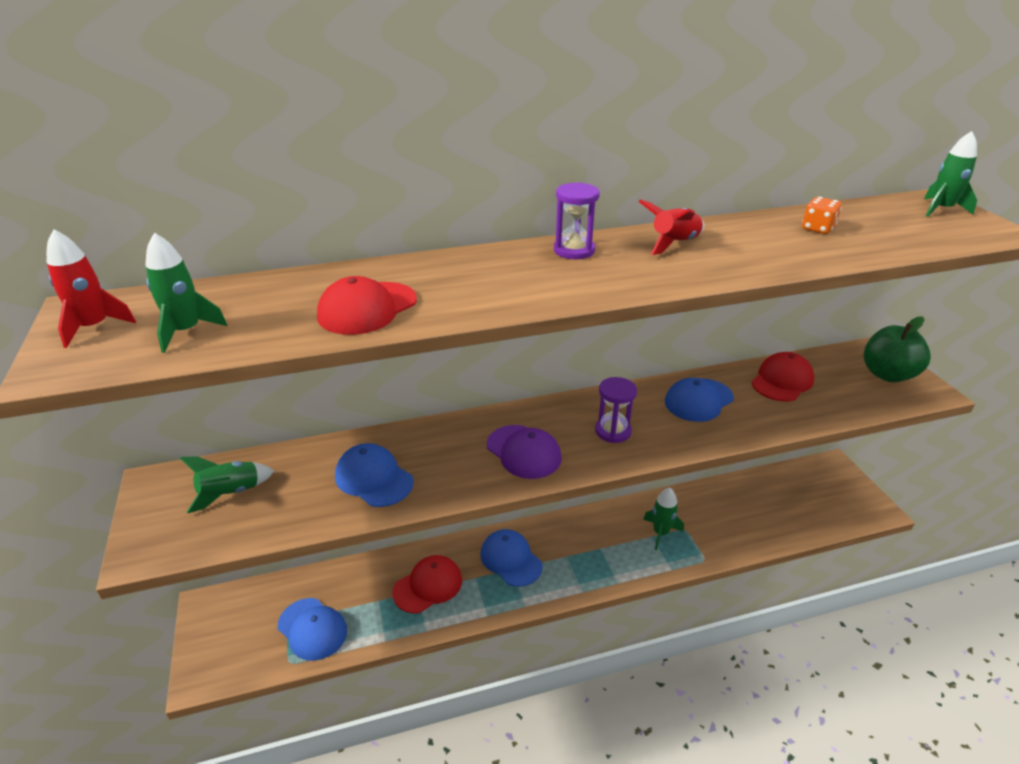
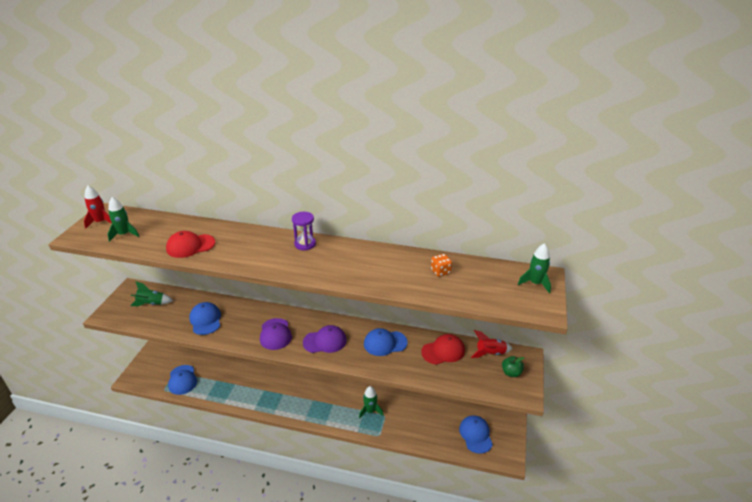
camera: 30 degrees right, 0 degrees up
(428, 586) = (241, 384): red cap -> none
(511, 559) = (286, 389): blue cap -> blue cap (475, 435)
(613, 431) = (325, 341): purple hourglass -> purple cap
(674, 244) = (354, 256): red rocket -> red rocket (490, 353)
(887, 374) = (511, 373): green apple -> green apple, size x0.57

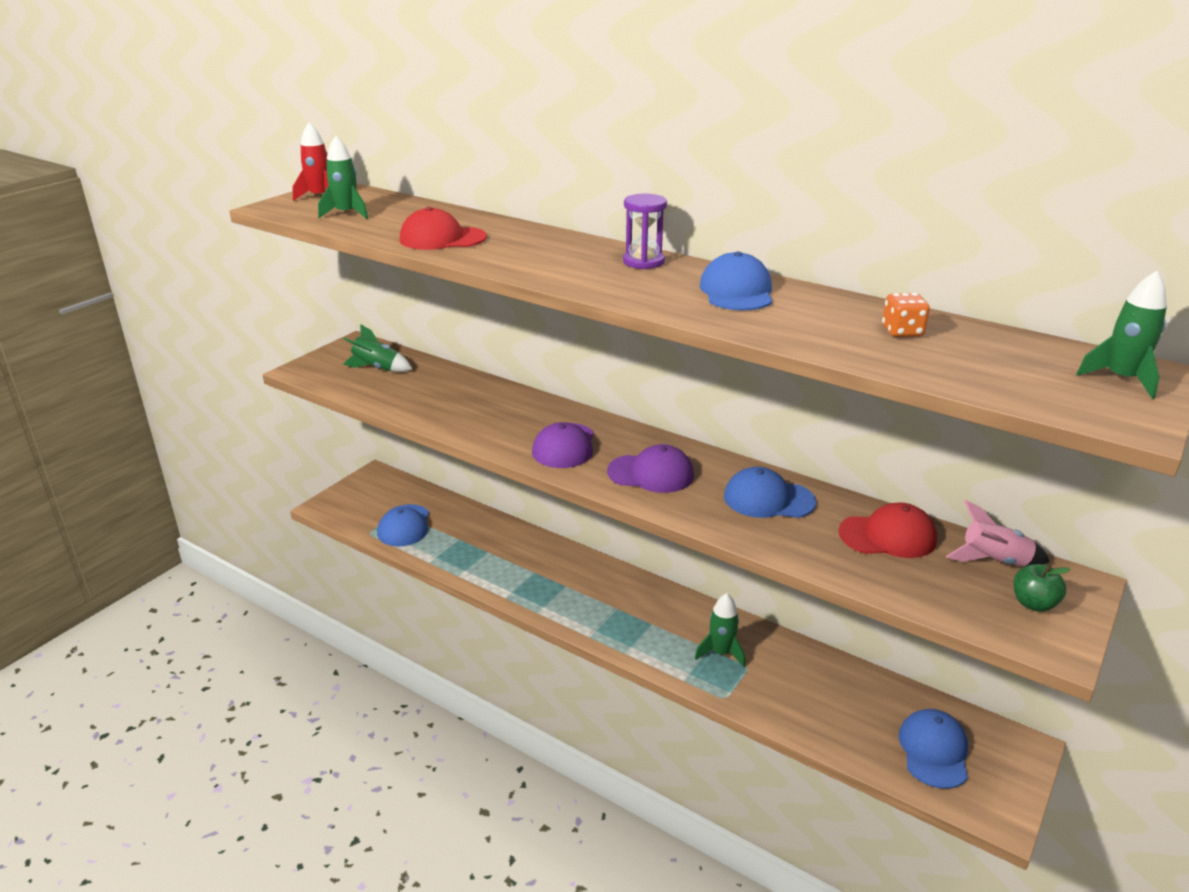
camera: 20 degrees right, 5 degrees down
(205, 320) = (453, 405): blue cap -> blue cap (736, 291)
(490, 353) = (994, 561): red rocket -> pink rocket

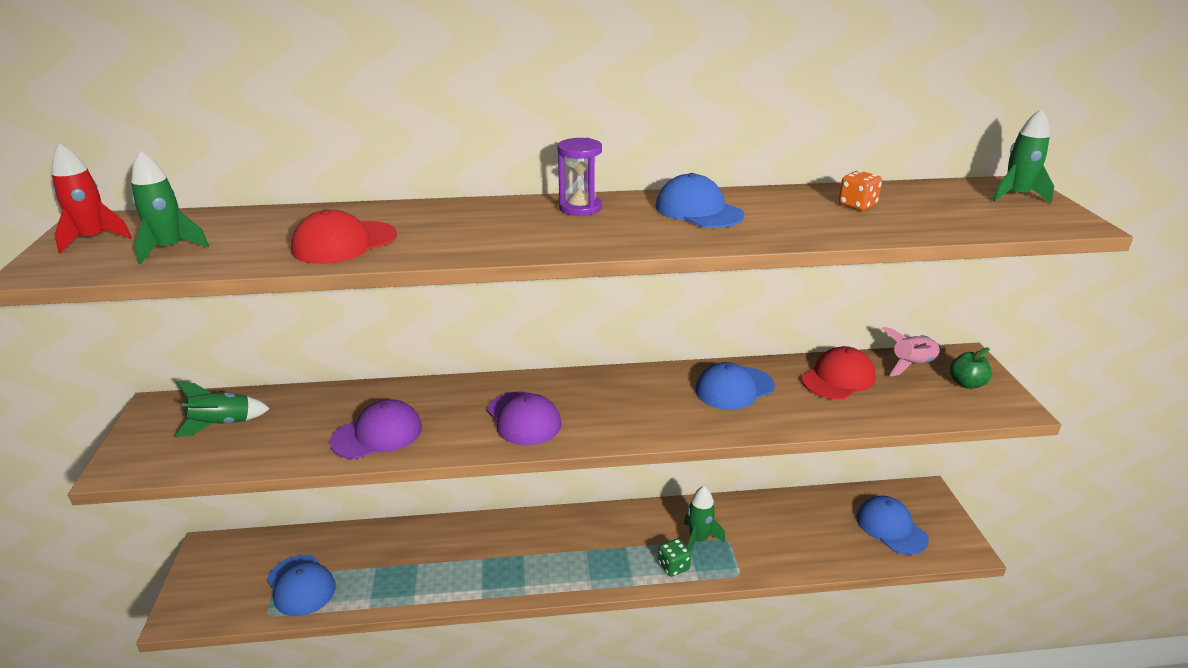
camera: 40 degrees left, 0 degrees up
(651, 473) = (626, 409): purple cap -> purple cap (377, 434)
(674, 659) = (673, 566): none -> green dice

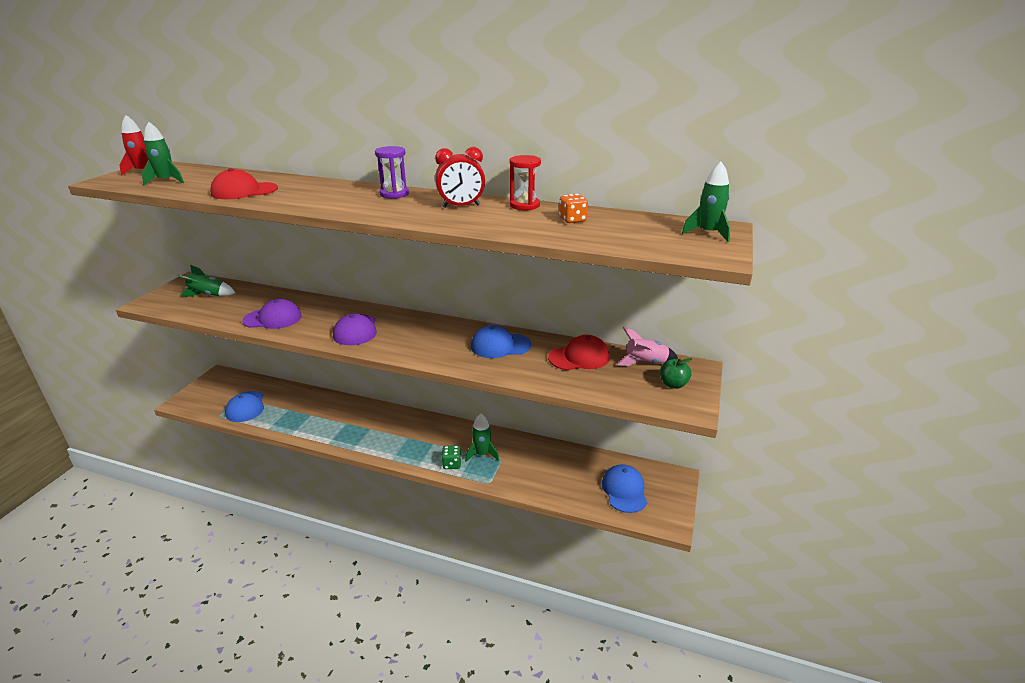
camera: 25 degrees right, 0 degrees up
(698, 210) = (461, 206): blue cap -> red clock
(770, 195) = (524, 205): none -> red hourglass

